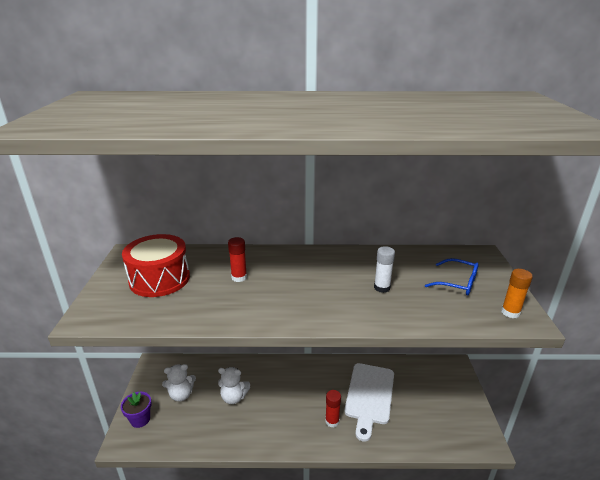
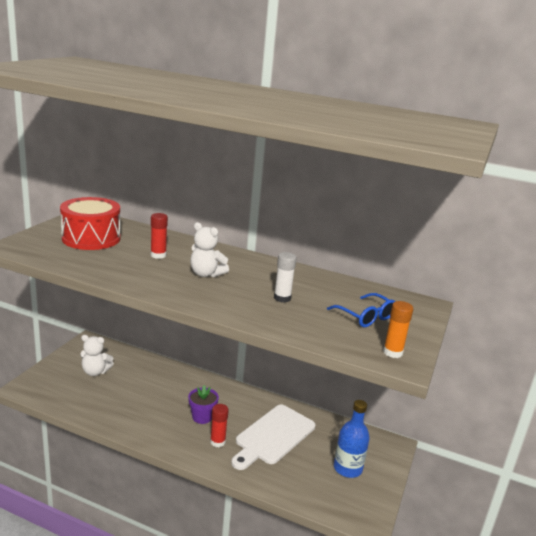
camera: 20 degrees right, 5 degrees down
(140, 419) = (48, 377): purple flower pot -> purple flower pot (202, 417)
(234, 397) = (140, 390): white teddy bear -> white teddy bear (206, 274)
(441, 401) = (347, 468): none -> blue bottle

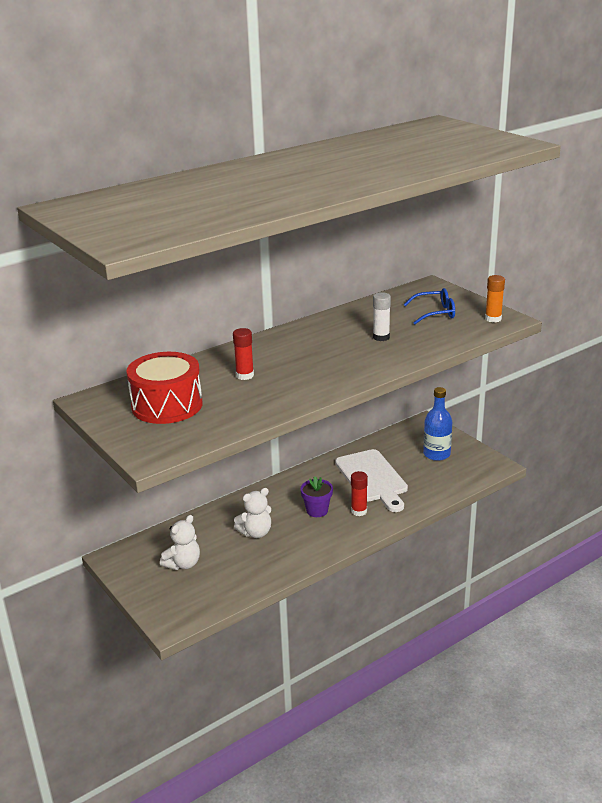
camera: 55 degrees left, 5 degrees up
(206, 274) = (308, 360): white teddy bear -> white teddy bear (256, 533)

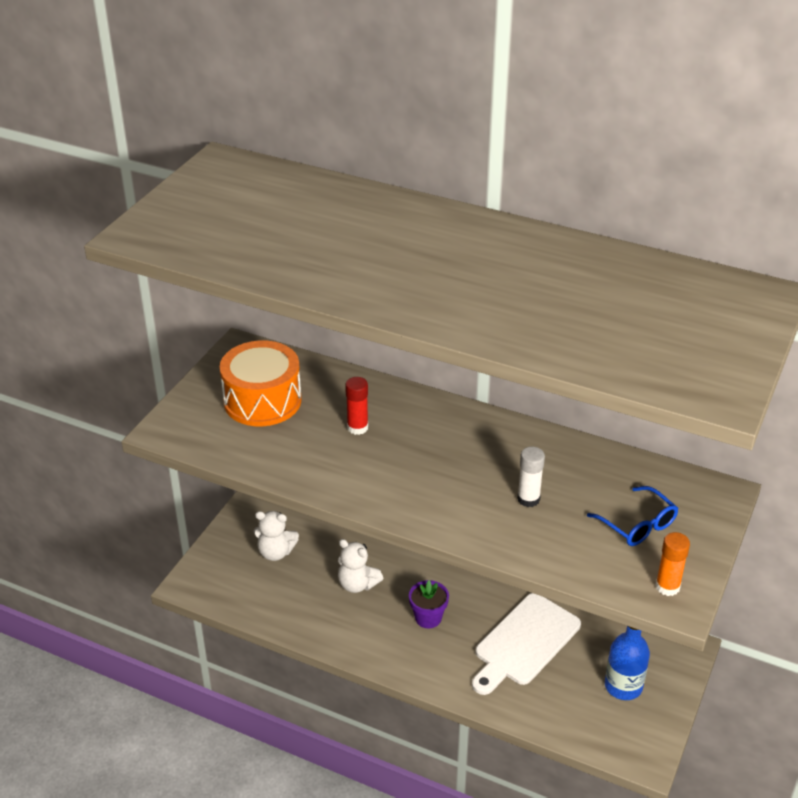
camera: 60 degrees right, 10 degrees up
(167, 405) = (262, 401): red drum -> orange drum
(359, 511) = (452, 655): red glue stick -> none

